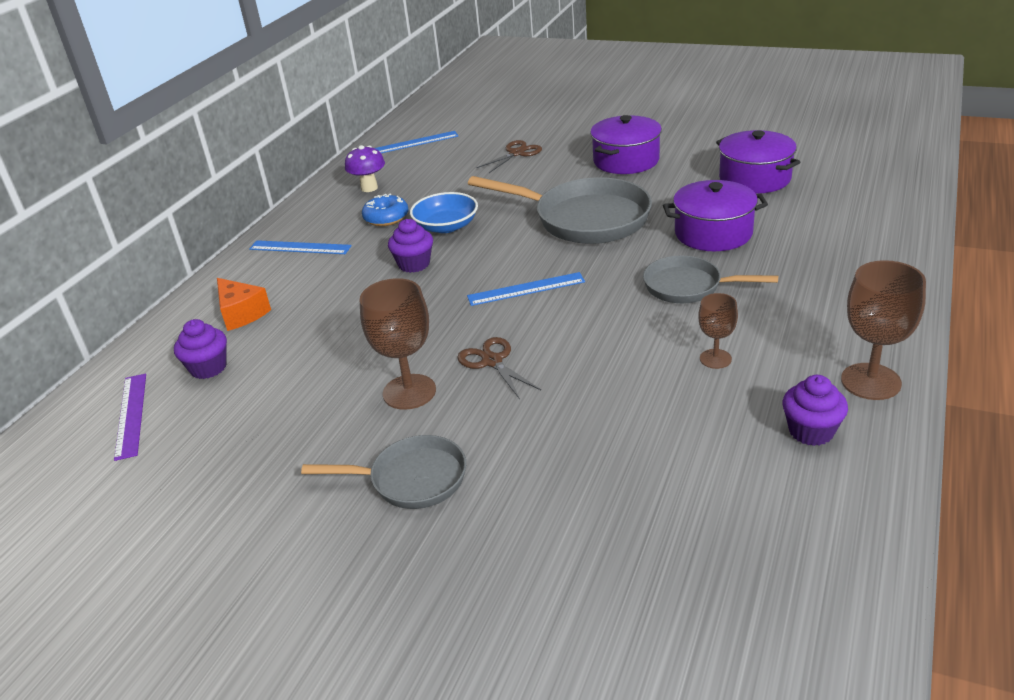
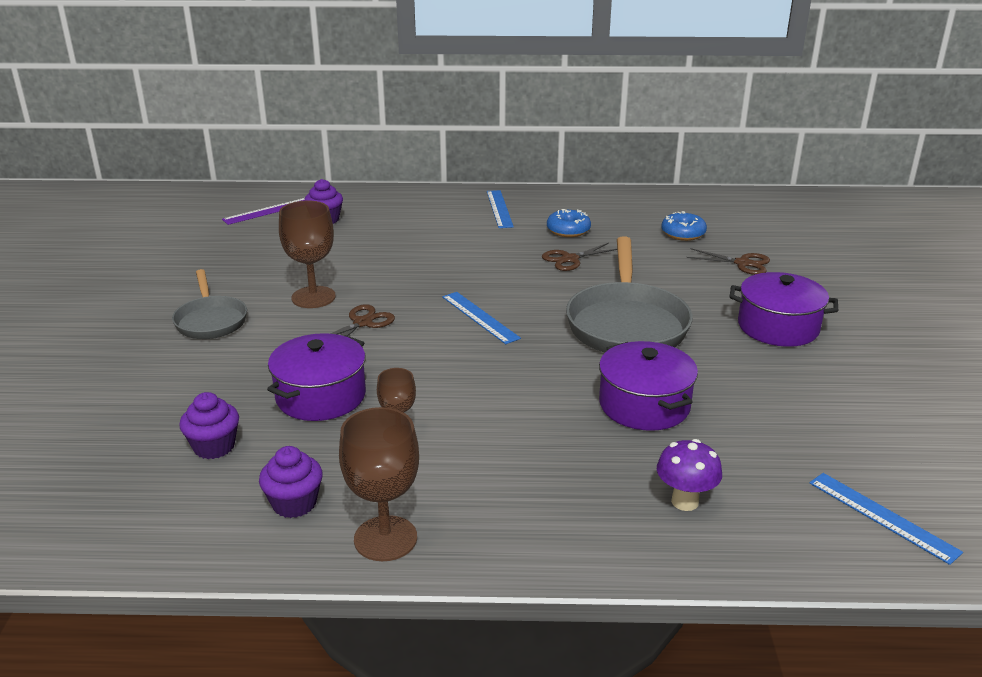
camera: 65 degrees right, 5 degrees down
(241, 313) = (396, 212): orange cheese -> none
(369, 188) = (617, 211): purple mushroom -> purple mushroom (685, 501)
(414, 264) = (497, 259): purple cupcake -> purple cupcake (214, 447)
(415, 143) = (722, 210): blue ruler -> blue ruler (882, 516)
(442, 167) = (683, 234): none -> blue donut
(446, 226) = (569, 259): blue bowl -> brown scissors
(688, 287) = (523, 403): grey pan -> none
(754, 178) = (802, 419): purple pot -> purple pot (321, 396)

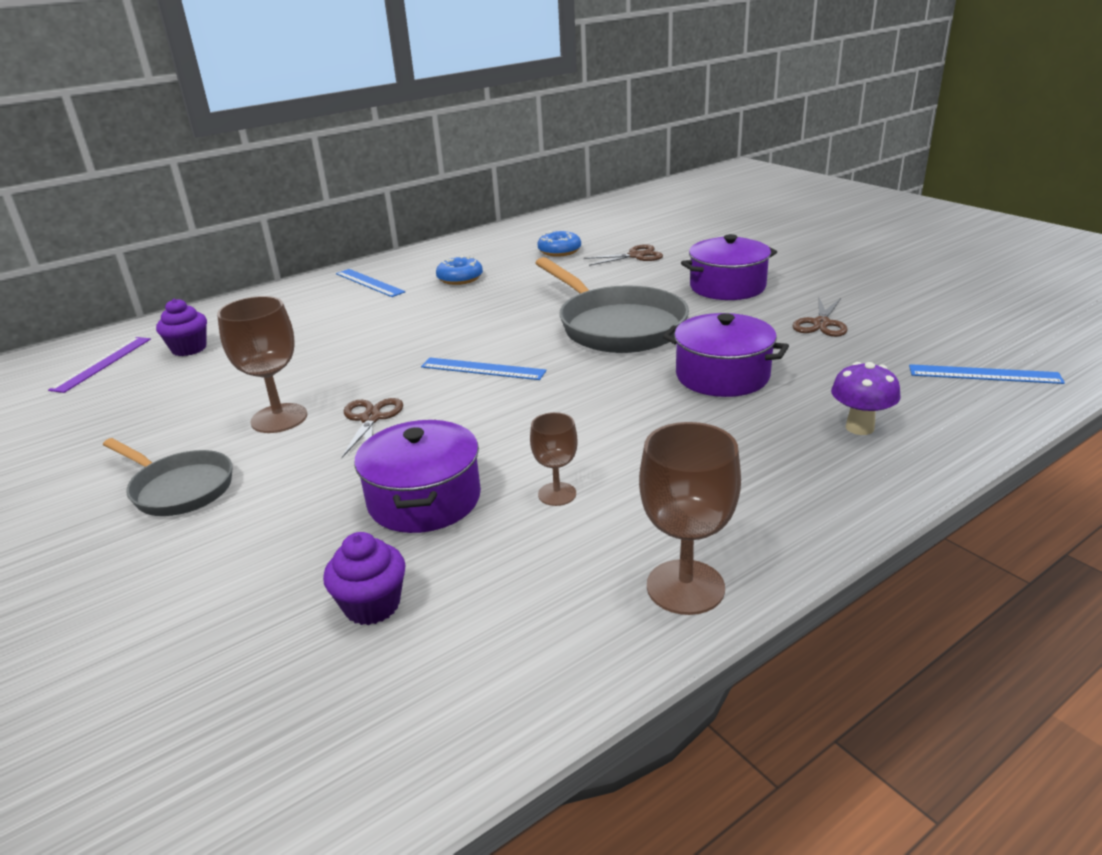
camera: 35 degrees left, 0 degrees up
(294, 503) = (548, 608): purple cupcake -> none
(569, 259) = (494, 298): brown scissors -> brown scissors (821, 324)

